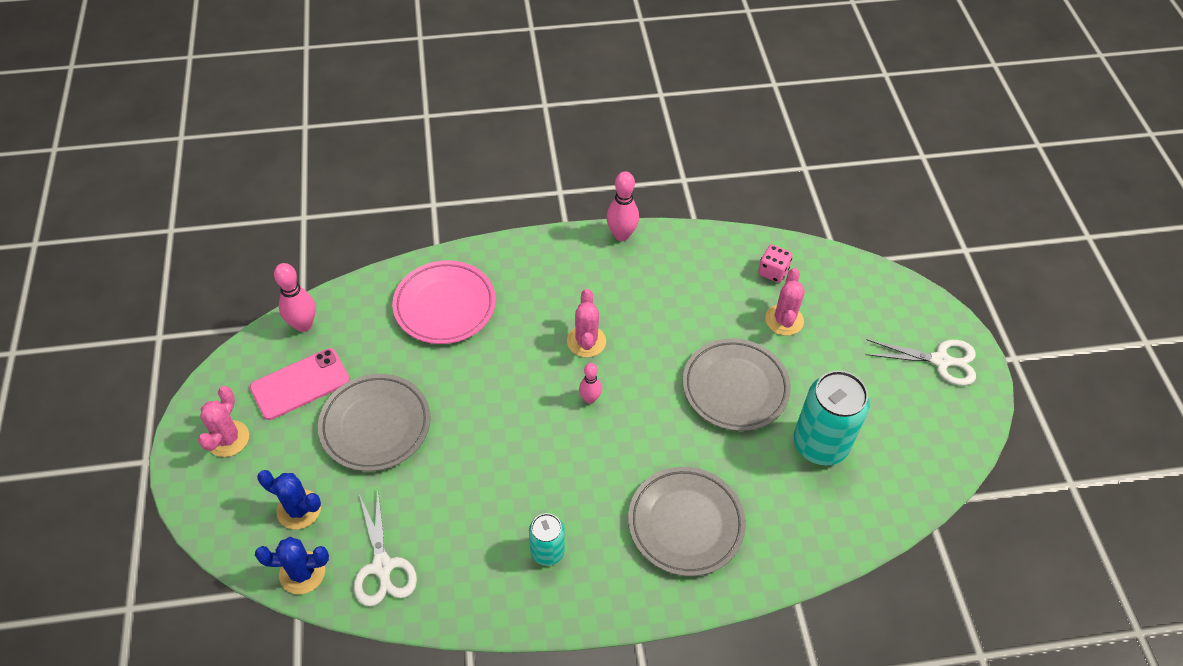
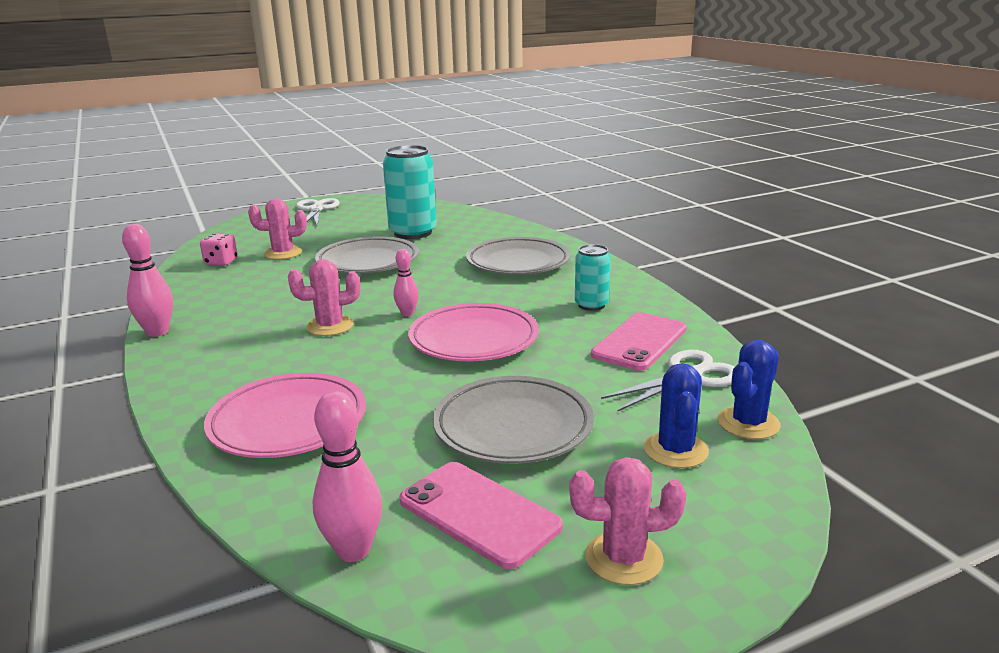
camera: 105 degrees left, 30 degrees down
(302, 573) = (748, 423): blue cactus -> blue cactus turned 60 degrees clockwise
(455, 559) = (639, 342): none -> pink phone
(517, 435) = (474, 339): none -> pink plate

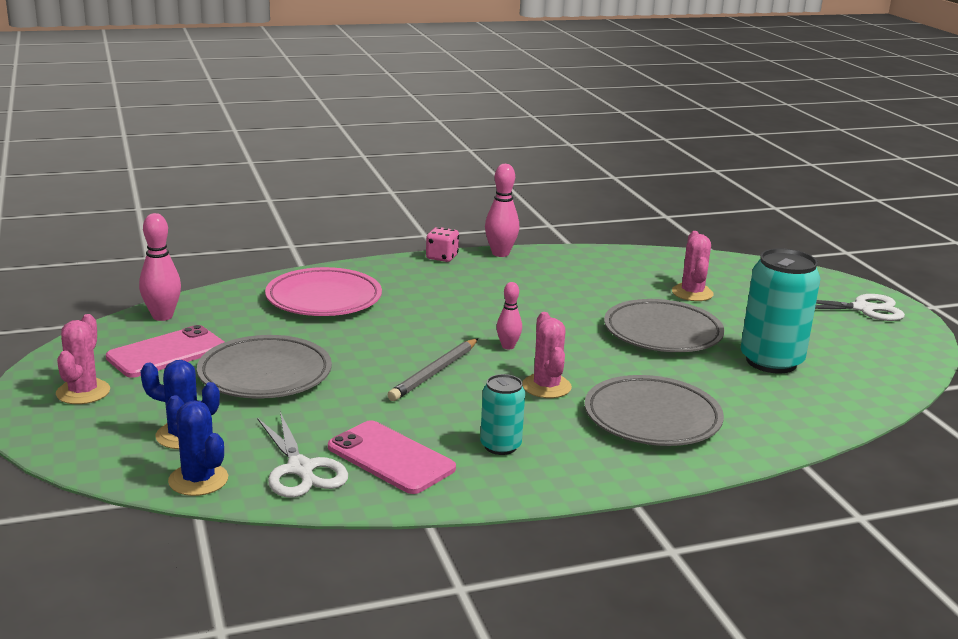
camera: 95 degrees right, 0 degrees up
(221, 262) = (666, 268): pink dice -> pink dice (442, 257)
(330, 326) = (489, 313): pink cactus -> pink cactus (546, 386)
(474, 339) = (434, 373): pink plate -> grey pencil

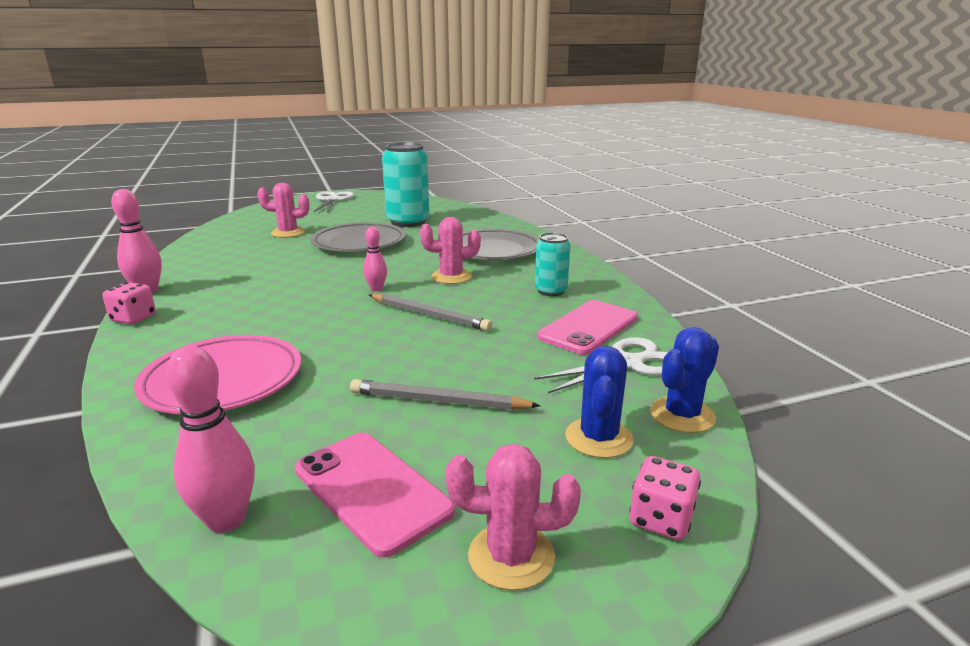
camera: 90 degrees left, 0 degrees up
(81, 445) = (661, 519): none -> pink dice
(265, 374) = (438, 401): grey plate -> grey pencil

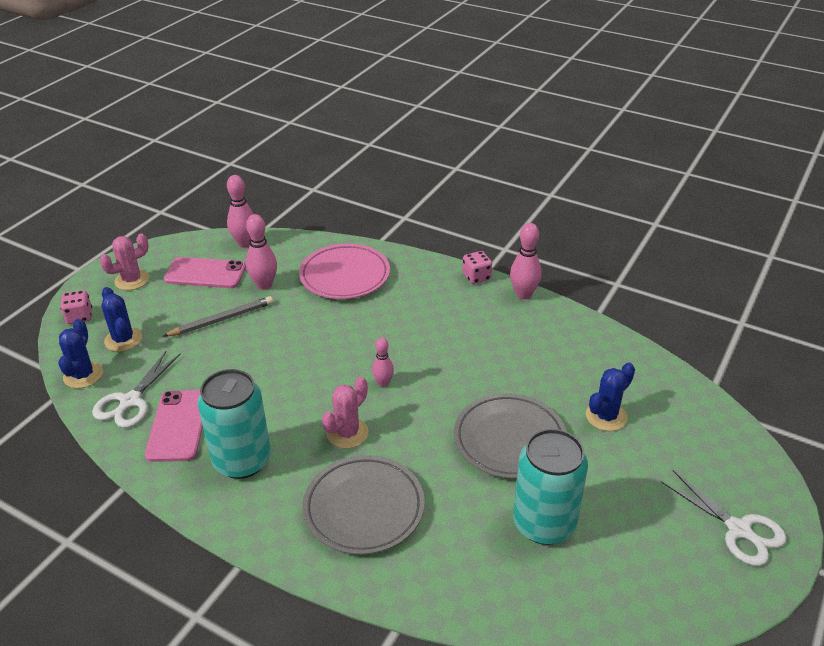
camera: 140 degrees right, 15 degrees up
(288, 233) = (606, 416): pink cactus -> blue cactus
(324, 420) = (264, 285): none -> pink bowling pin
(429, 315) = (305, 376): grey pencil -> none
(551, 291) = (242, 460): turquoise can -> turquoise can, size x1.80

